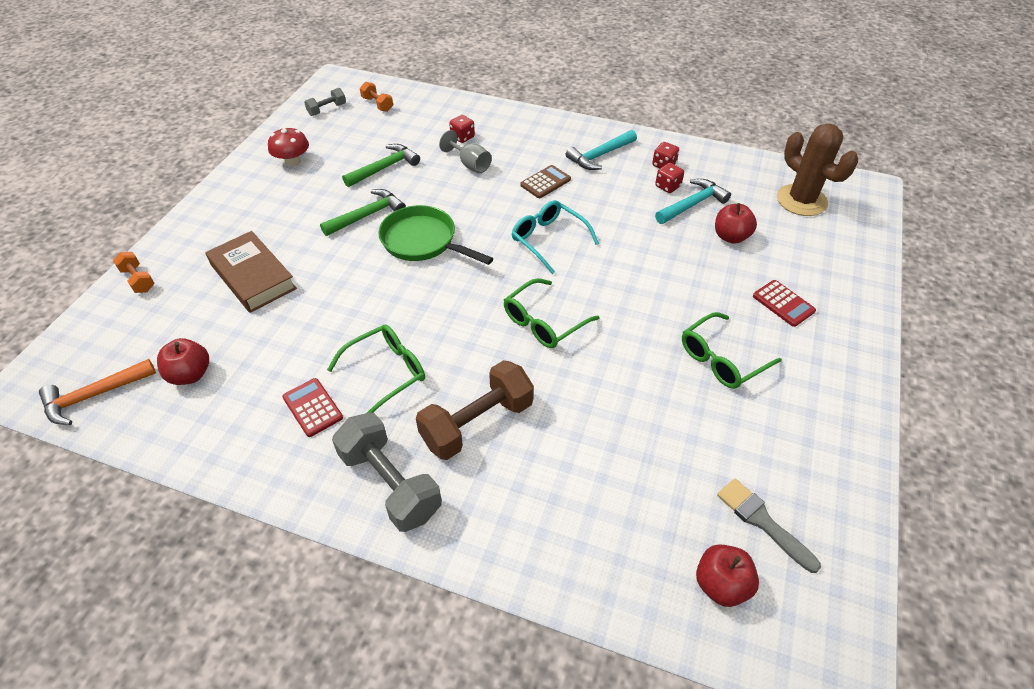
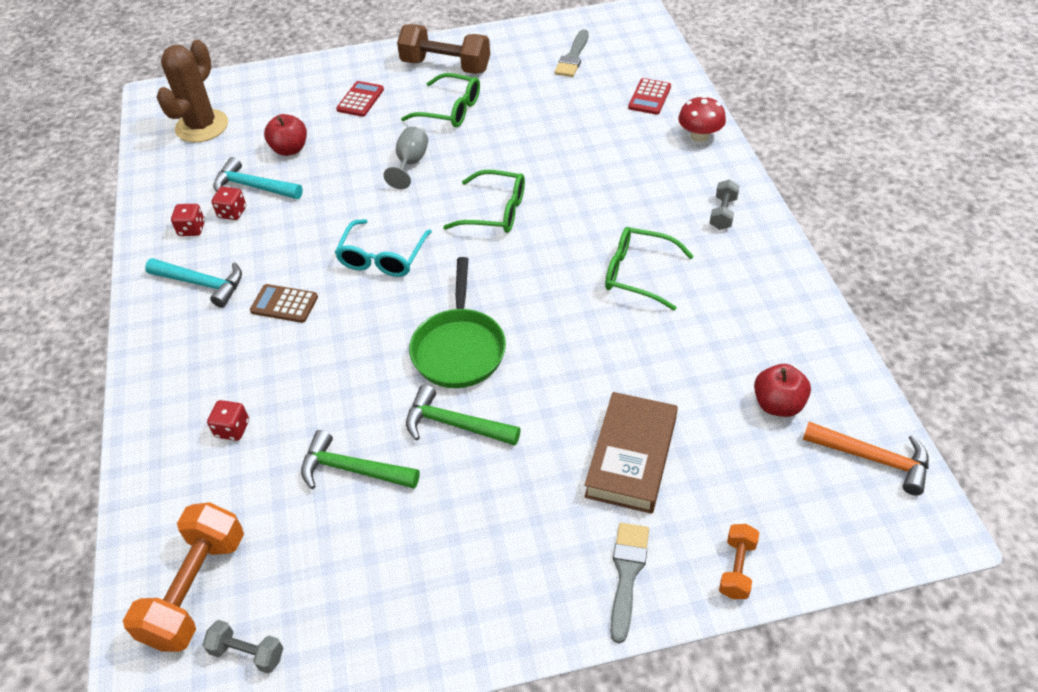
camera: 120 degrees left, 0 degrees up
(196, 236) = (627, 574): none -> grey brush
(293, 161) = (408, 590): red mushroom -> red mushroom (699, 136)
(312, 407) = (716, 296): red calculator -> red calculator (649, 97)
(377, 104) = (196, 589): orange dumbbell -> orange dumbbell, size x1.96
(390, 483) = (723, 213): grey dumbbell -> grey dumbbell, size x0.51
(470, 164) = (290, 387): grey goblet -> grey goblet (410, 163)
(477, 423) = (630, 198): brown dumbbell -> brown dumbbell (446, 66)
(721, 584) = (630, 59): red apple -> none

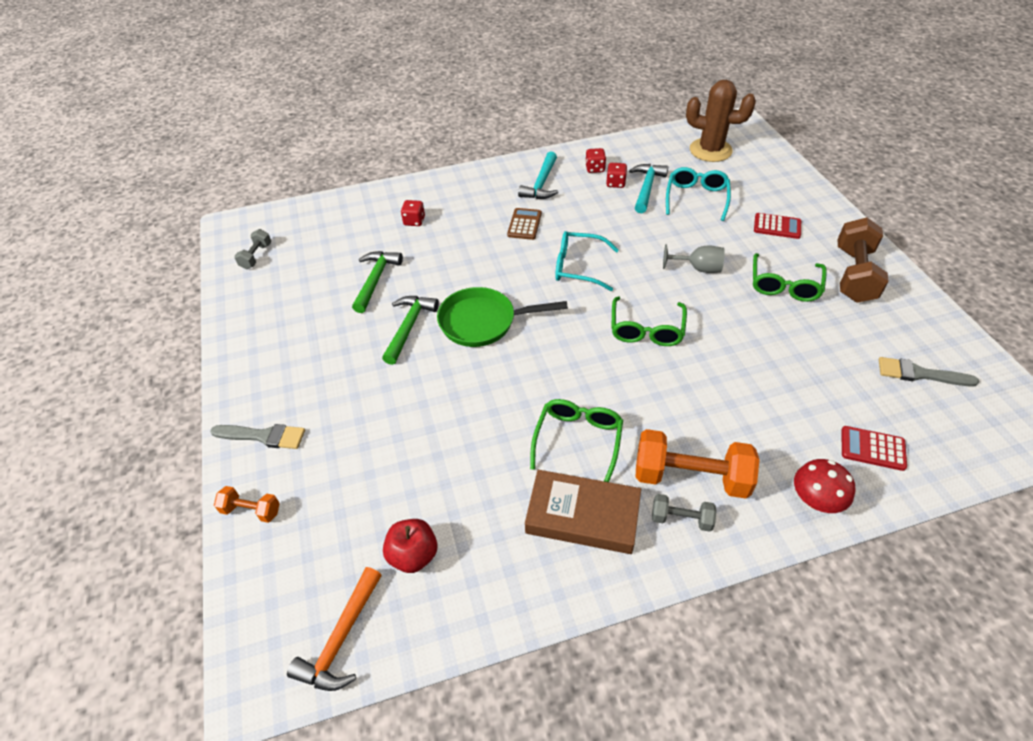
camera: 85 degrees right, 0 degrees up
(196, 589) = (301, 229): orange dumbbell -> orange dumbbell (690, 477)
(290, 149) = (696, 198): red apple -> turquoise glasses
(631, 457) = (367, 437): brown book -> brown book (582, 516)

